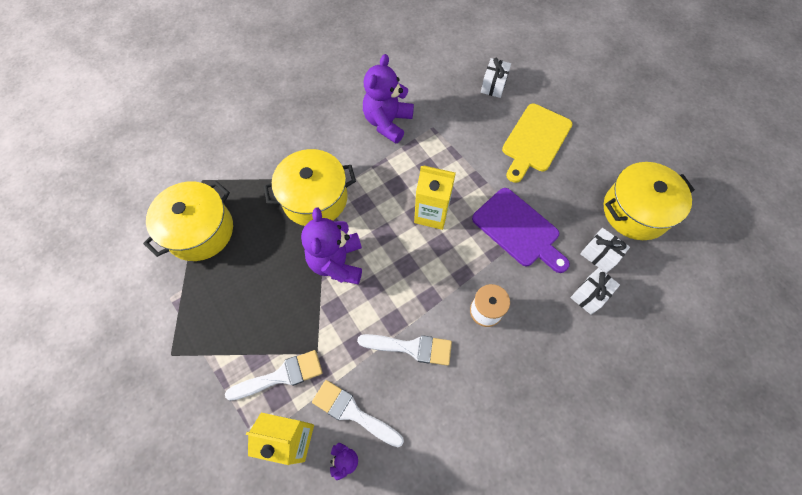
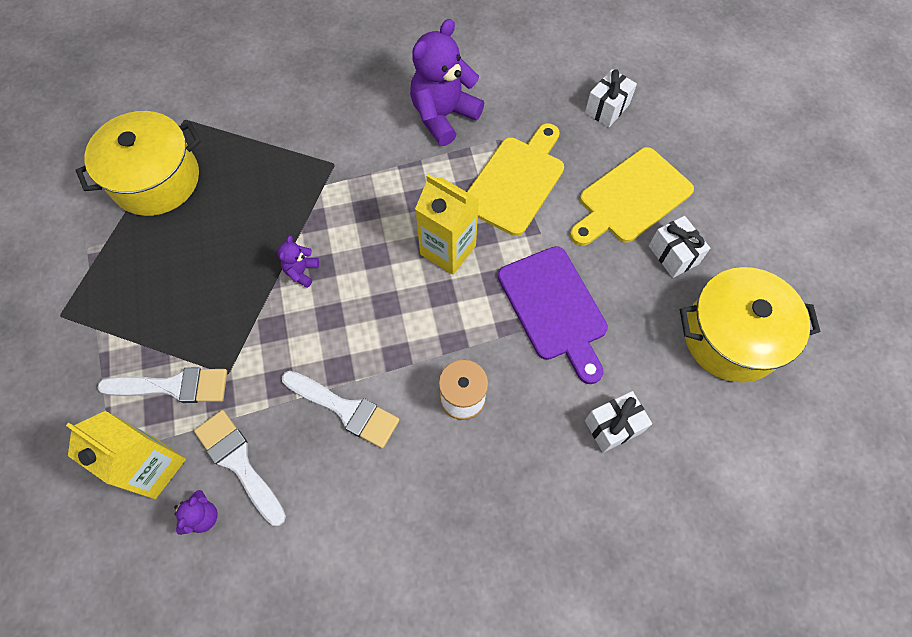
camera: 20 degrees right, 0 degrees up
(315, 198) = (309, 184): yellow pot -> none
(337, 262) = (301, 271): purple teddy bear -> purple teddy bear, size x0.46
(456, 152) = (516, 181): none -> yellow cutting board
(599, 255) = (651, 378): white gift -> white gift (673, 255)

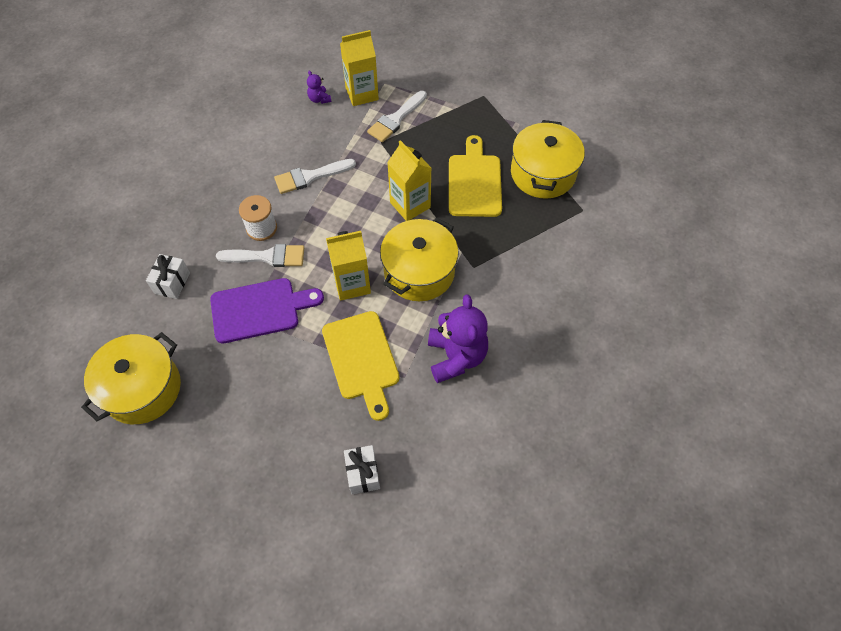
camera: 130 degrees right, 5 degrees down
(238, 462) = (330, 123): white brush -> white brush (267, 257)
(301, 271) = (410, 205): purple teddy bear -> yellow carton
(380, 203) = (419, 272): none -> yellow pot
(554, 308) = (260, 309): purple cutting board -> purple cutting board turned 150 degrees clockwise
(631, 198) = (280, 419): yellow cutting board -> yellow cutting board (474, 182)
(673, 255) = (219, 407): white gift -> none

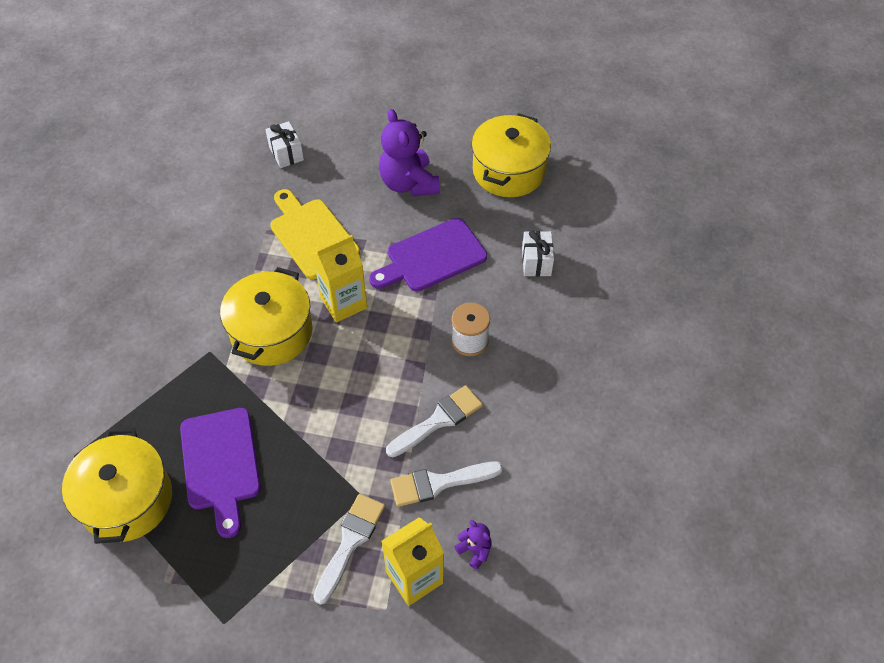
camera: 165 degrees right, 5 degrees down
(267, 257) = (448, 310): white brush -> white brush (439, 483)
(410, 205) = (300, 411): yellow carton -> none
(456, 356) = (217, 257): purple teddy bear -> purple teddy bear (409, 183)
(474, 182) = (221, 464): yellow cutting board -> purple cutting board

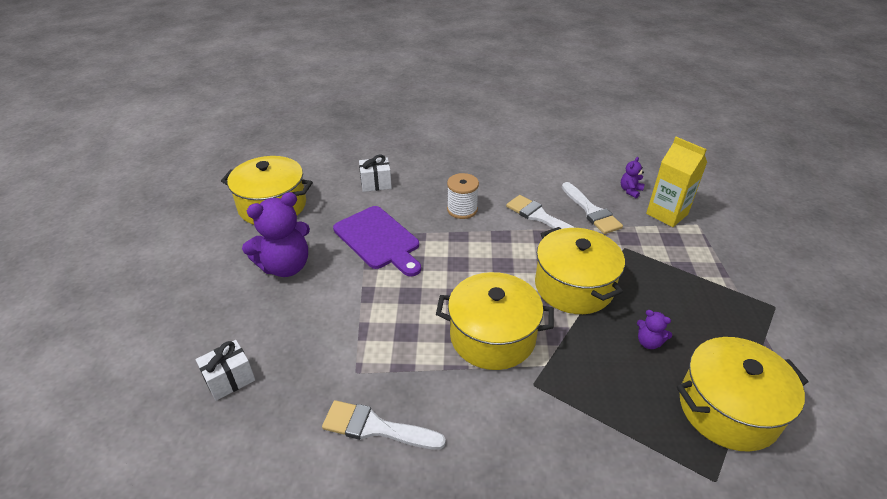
camera: 100 degrees left, 15 degrees down
(221, 464) = (648, 342): purple cutting board -> purple teddy bear
(312, 235) = (361, 329): yellow cutting board -> none
(315, 420) = (573, 286): none -> yellow pot
(343, 303) = (443, 289): yellow carton -> none
(350, 542) = (663, 248): white brush -> white brush (375, 427)

